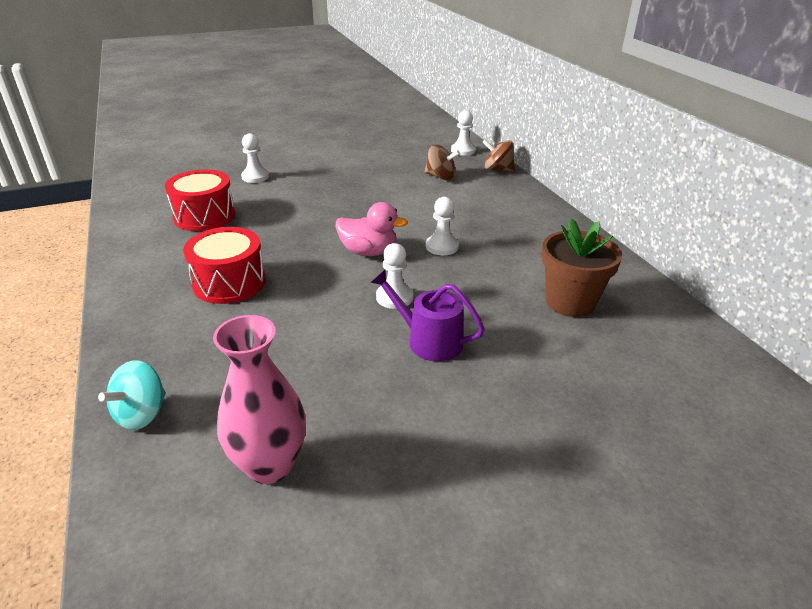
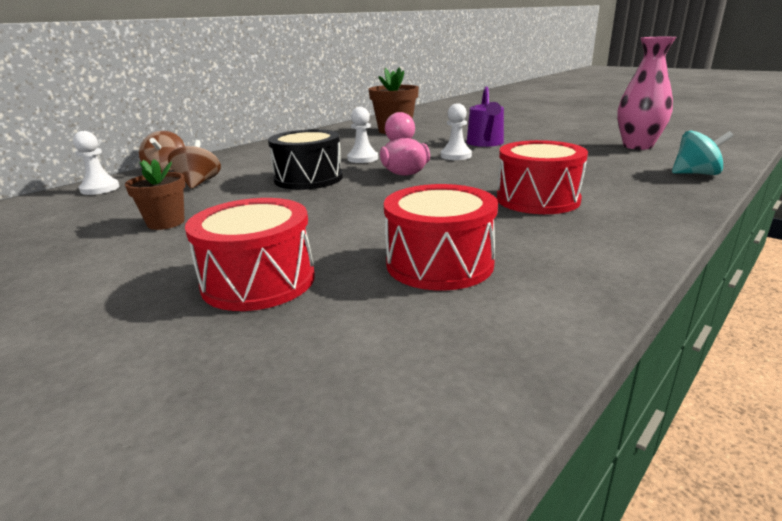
camera: 115 degrees left, 10 degrees down
(255, 177) = (258, 281): white pawn -> red drum
(365, 164) = (166, 223): none -> brown flower pot
(404, 212) = (308, 178): none -> black drum

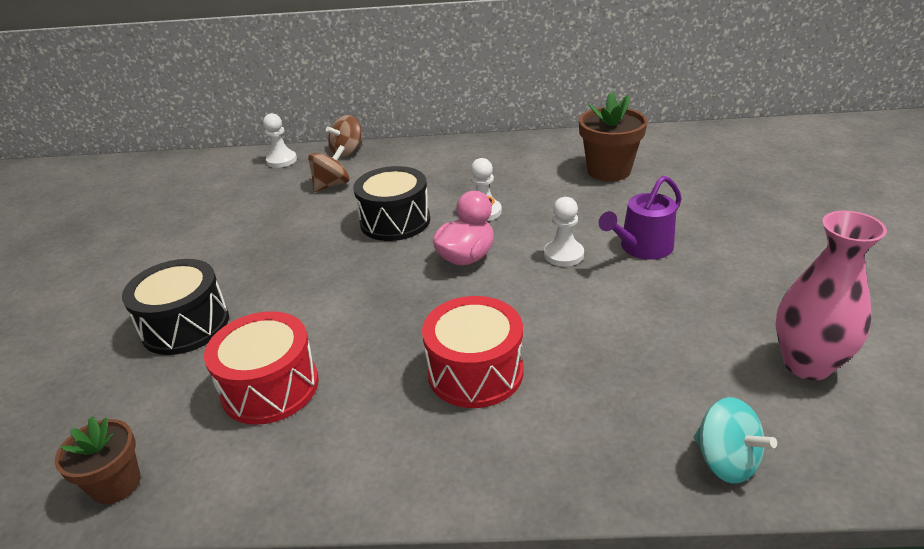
camera: 50 degrees right, 10 degrees up
(166, 223) = (246, 228): brown flower pot -> brown flower pot (116, 484)
(258, 281) = (185, 325): red drum -> black drum

